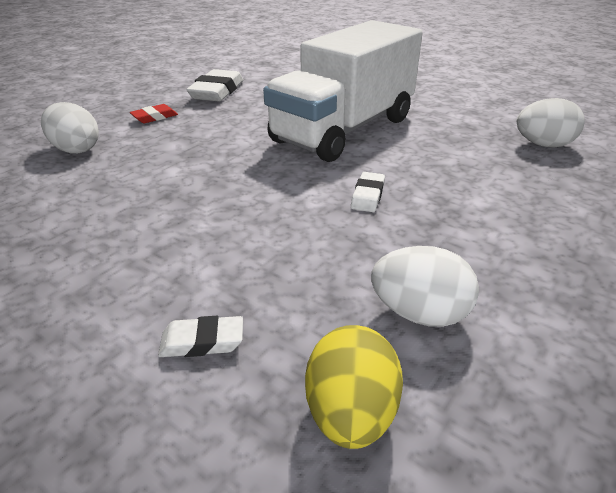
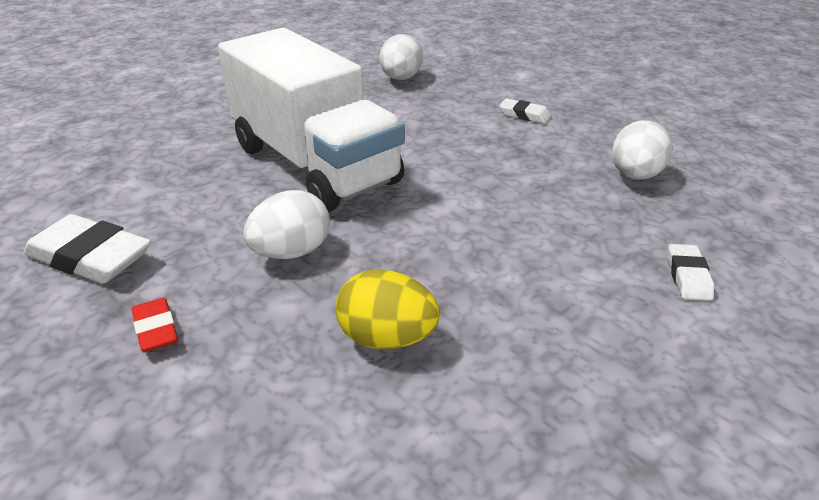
camera: 80 degrees left, 0 degrees up
(76, 149) = (242, 426): white egg -> white egg (291, 252)
(350, 412) = (734, 215): yellow egg -> yellow egg (387, 338)
(368, 196) = (470, 171): white eraser -> white eraser (524, 115)

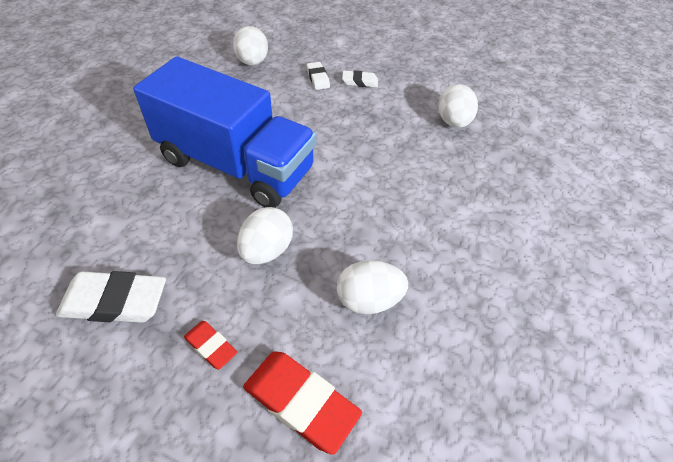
camera: 25 degrees left, 15 degrees up
(217, 425) = (301, 402): none -> red eraser
(314, 164) = (235, 164): white truck -> blue truck
(387, 338) = (368, 299): yellow egg -> white egg
(688, 276) = (515, 196): white eraser -> white eraser (318, 78)

